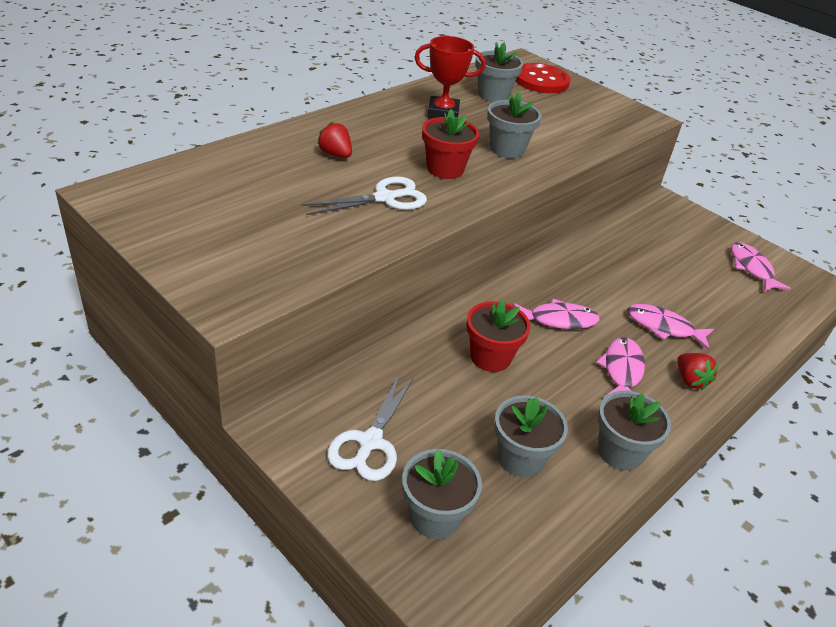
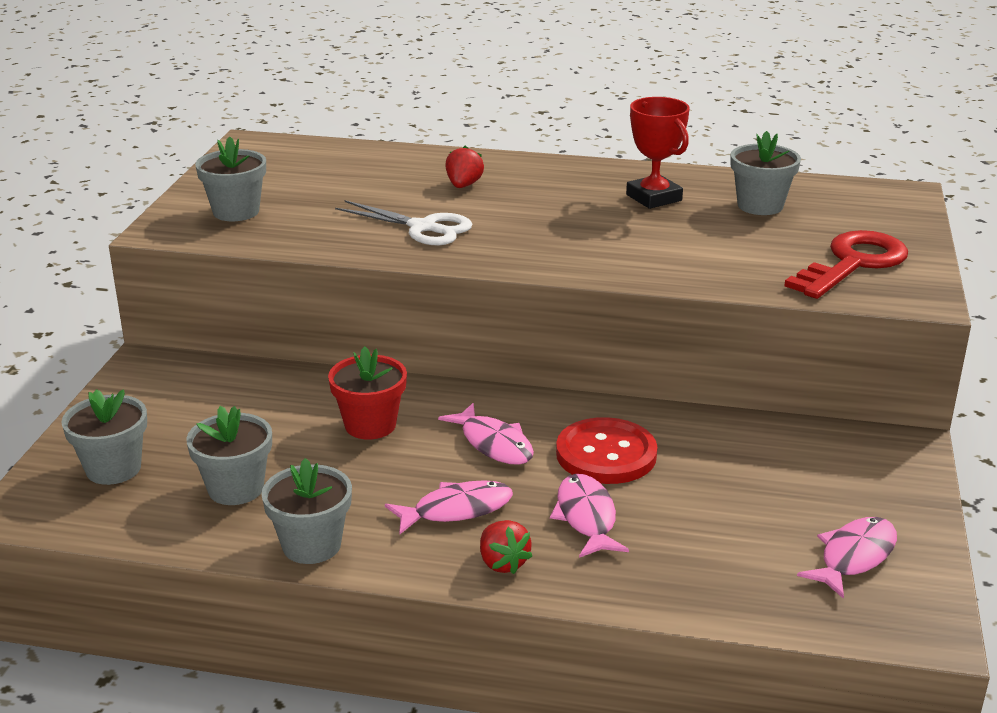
camera: 60 degrees right, 10 degrees down
(370, 442) = (174, 407): white scissors -> none
(445, 169) = (531, 234): red flower pot -> none
(507, 149) = (640, 248): grey flower pot -> grey flower pot (236, 212)
(541, 80) = (867, 216): red button -> red button (606, 454)
(592, 111) = (853, 264): none -> red key
(690, 380) = (502, 563): red strawberry -> red strawberry turned 60 degrees counterclockwise

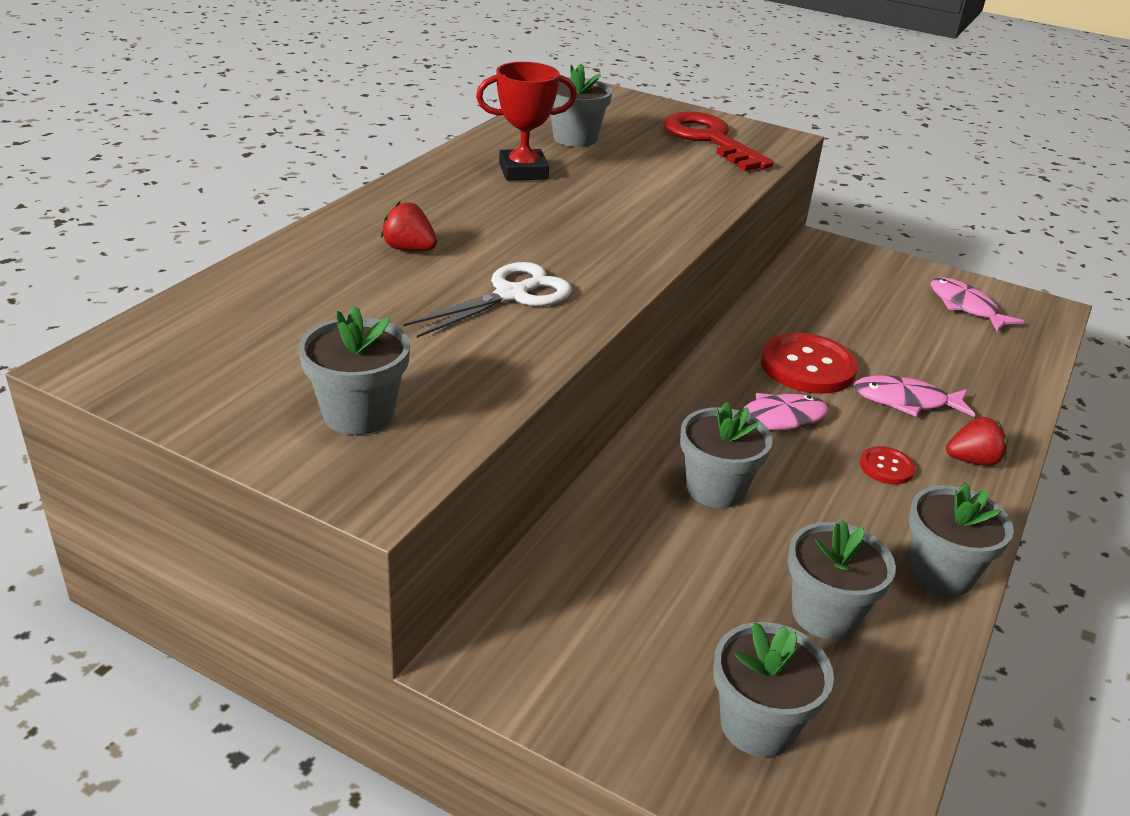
camera: 75 degrees left, 5 degrees up
(370, 425) = (715, 489): red flower pot -> grey flower pot
(456, 510) = (886, 467): pink fish -> red button

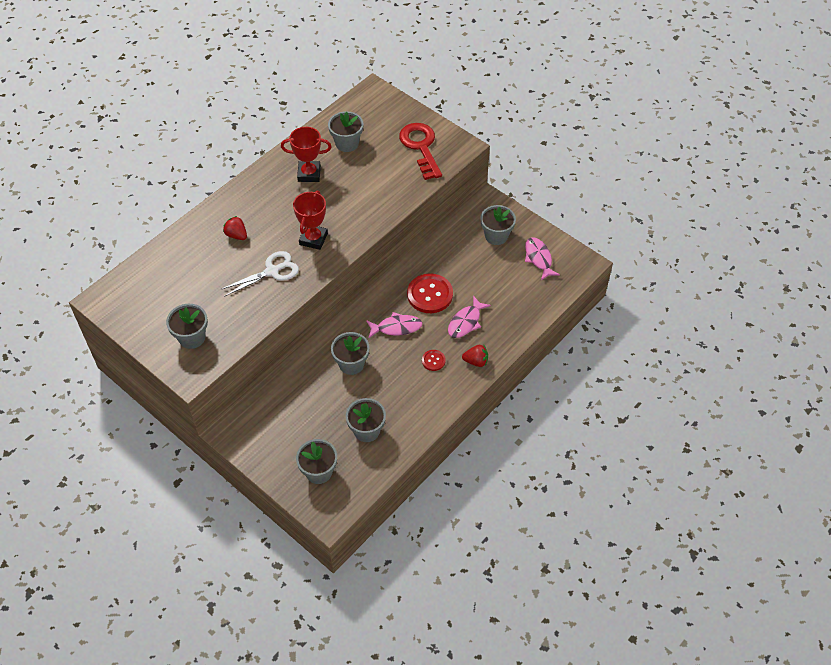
camera: 15 degrees right, 20 degrees up
(577, 247) = (313, 239): none -> red trophy
(905, 401) = (466, 322): pink fish -> pink fish turned 75 degrees counterclockwise
(941, 573) = (424, 418): grey flower pot -> grey flower pot (496, 236)

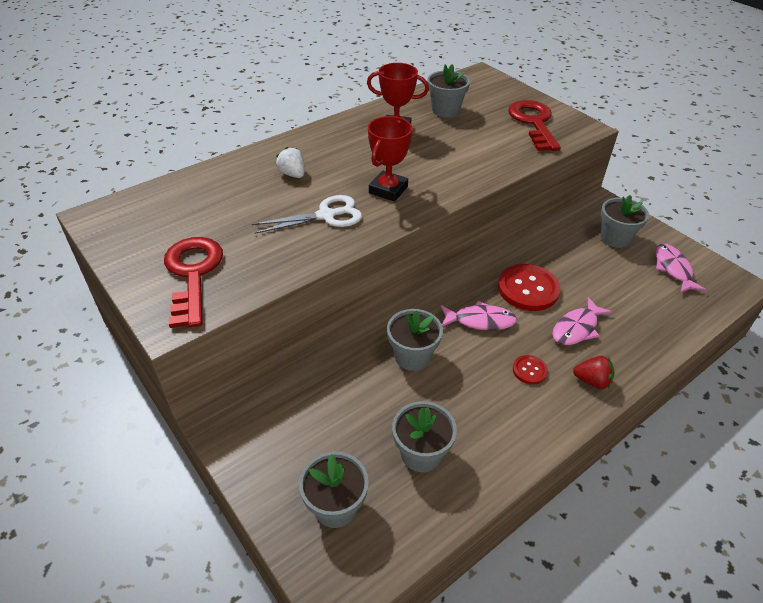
camera: 10 degrees right, 10 degrees down
(192, 337) = (193, 274): grey flower pot -> red key
(236, 235) = (292, 174): red strawberry -> white strawberry

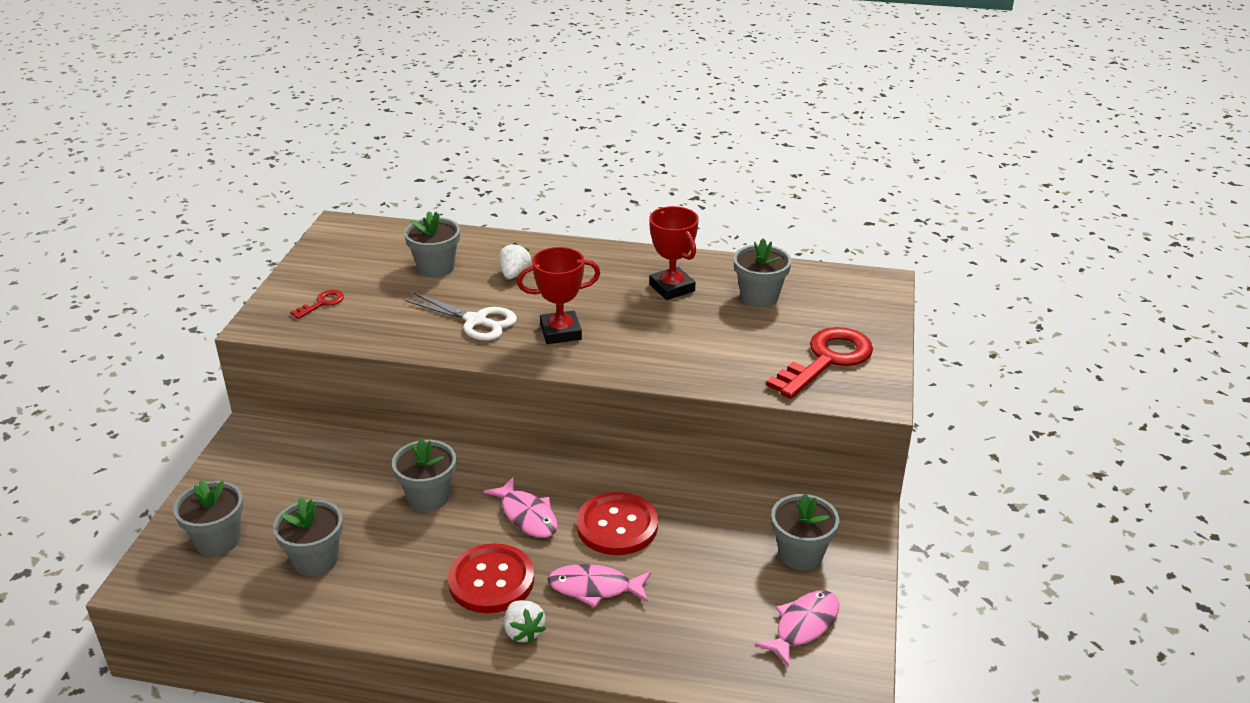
camera: 50 degrees right, 10 degrees down
(193, 274) = (322, 303): red key -> red key, size x0.46
(231, 200) = (436, 267): none -> grey flower pot
(529, 370) = (491, 580): red button -> red button, size x2.01
(592, 381) = (523, 632): red strawberry -> white strawberry

